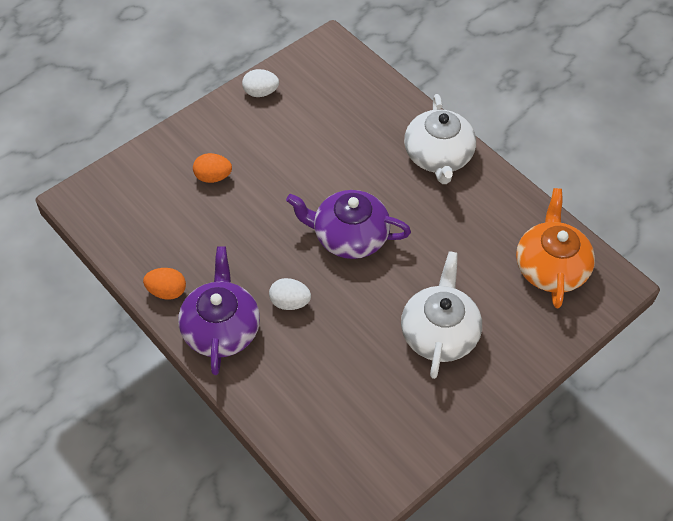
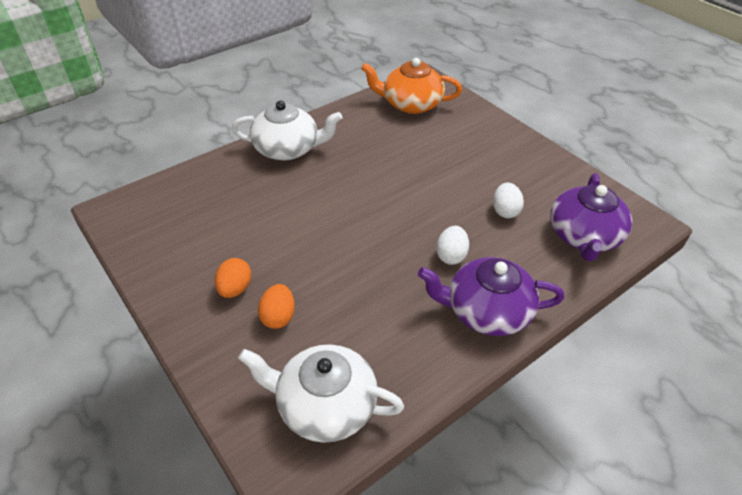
camera: 85 degrees left, 10 degrees down
(167, 291) = (441, 362): orange egg -> orange egg (235, 289)
(260, 92) = (160, 270): white egg -> white egg (505, 211)
(349, 236) = (373, 210): purple teapot -> purple teapot (584, 236)
(439, 333) = (476, 164): white teapot -> white teapot (325, 405)

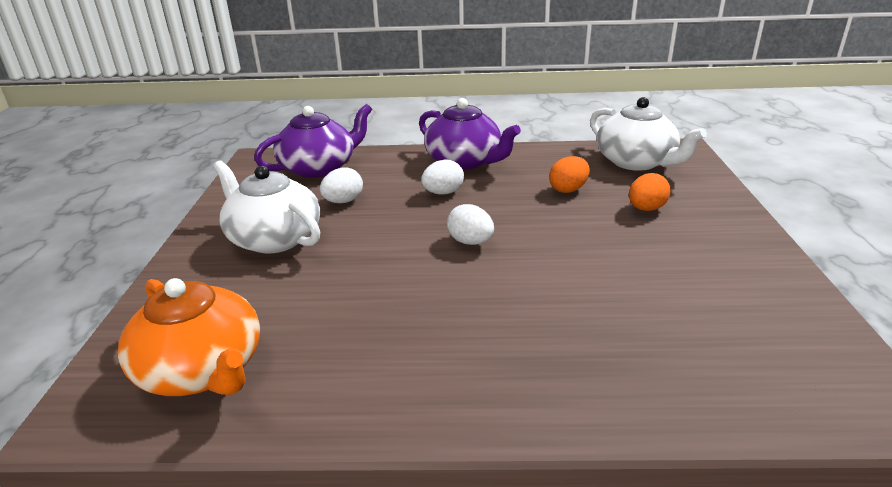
camera: 140 degrees left, 15 degrees down
(235, 289) = (683, 240): orange egg -> orange egg (568, 189)
(288, 149) = (500, 383): white teapot -> white teapot (274, 238)
(378, 217) = (470, 242): none -> white egg

